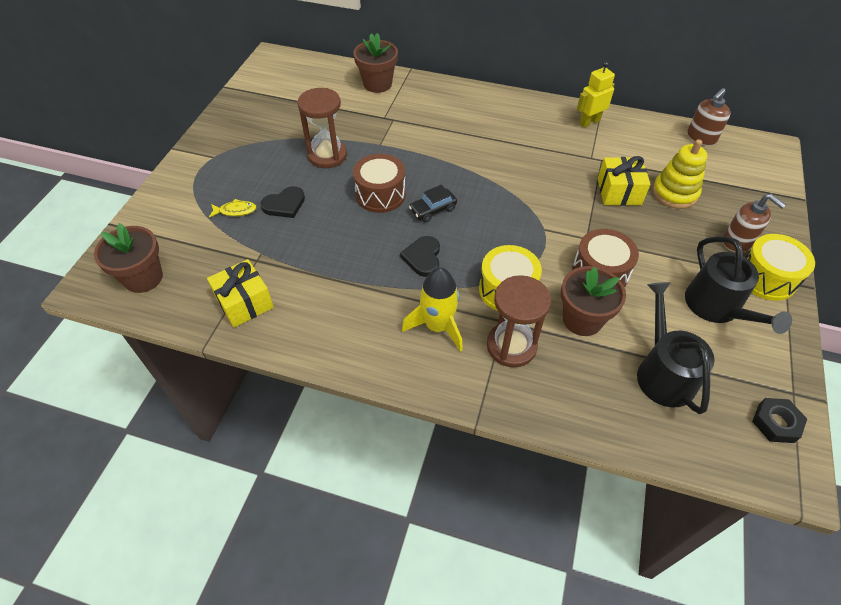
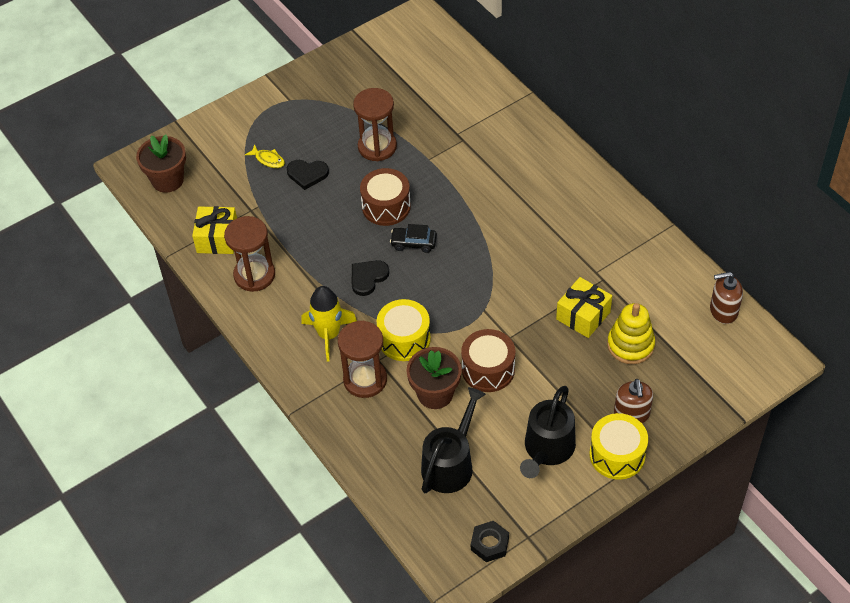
camera: 40 degrees right, 0 degrees up
(313, 314) = (254, 275): none -> brown hourglass
(377, 84) = (484, 95): brown flower pot -> none
(589, 122) = (635, 237): yellow robot -> none

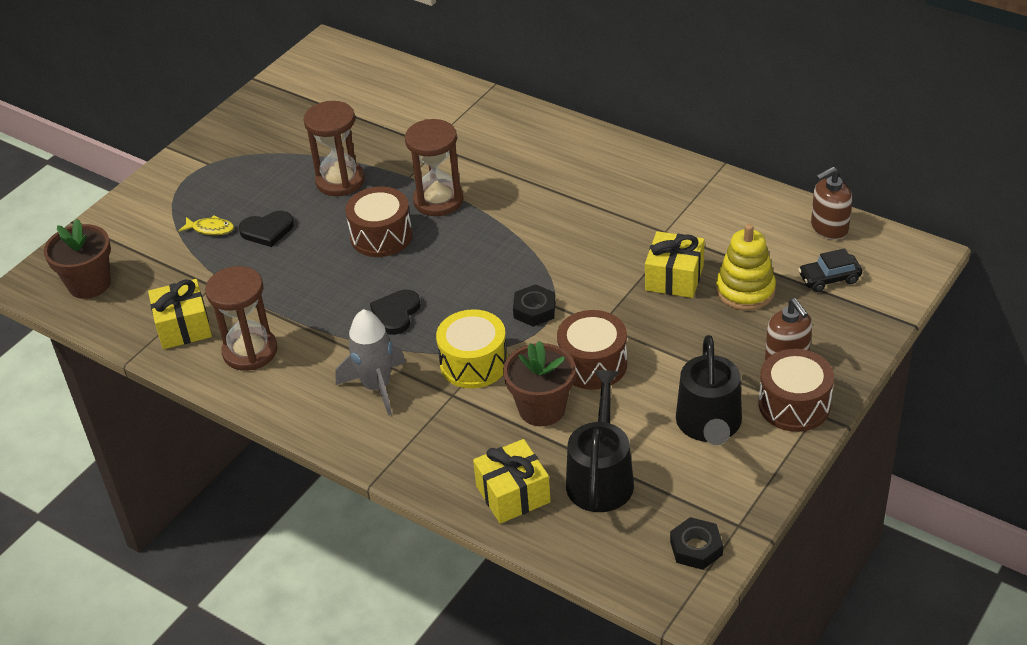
camera: 20 degrees left, 10 degrees down
(329, 335) = (376, 386): yellow rocket -> grey rocket
(365, 380) = (447, 420): brown hourglass -> brown hourglass (438, 200)
(384, 455) = (513, 494): none -> yellow gift
(413, 243) = (434, 263): black car -> black car (829, 278)
(467, 309) = (534, 310): none -> black nut
(617, 455) = (794, 405): yellow drum -> brown drum

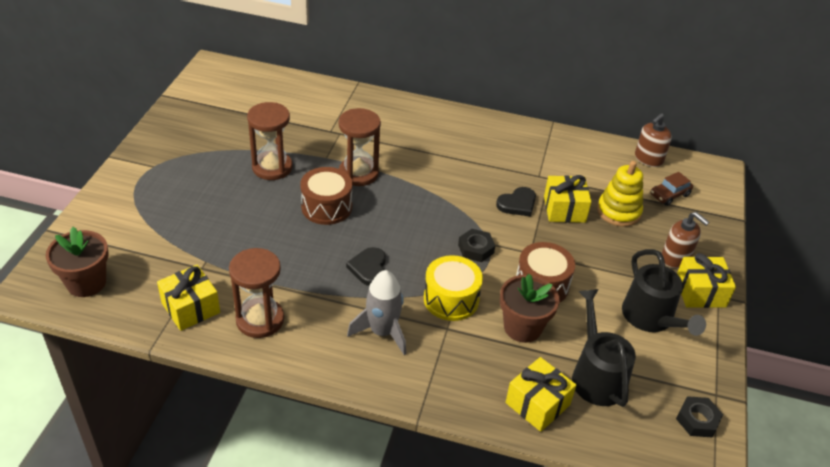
camera: 25 degrees left, 0 degrees up
(210, 229) = (179, 220): yellow fish -> none
(267, 230) = (229, 215): black heart -> black heart (517, 204)
(794, 405) = (700, 292): brown drum -> yellow gift
(829, 278) = (669, 195): black car -> brown car

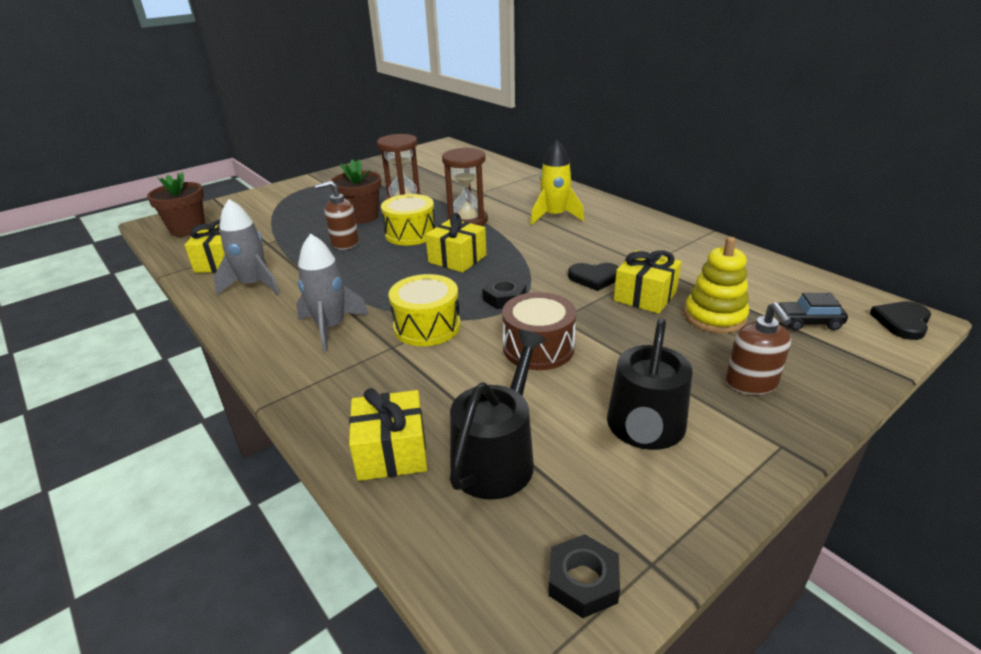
camera: 40 degrees right, 10 degrees down
(260, 320) = (254, 285): brown hourglass -> grey rocket
(326, 207) = (410, 234): brown drum -> yellow drum
(369, 268) = (386, 281): black heart -> black heart (902, 322)
(425, 143) = (554, 216): none -> yellow rocket
(522, 327) = (469, 375): brown flower pot -> brown flower pot (362, 217)
(648, 159) = (809, 284): brown soap dispenser -> brown soap dispenser (344, 243)
(669, 195) = (807, 322): brown car -> black car
(700, 292) = (754, 430): yellow gift -> yellow gift (457, 259)

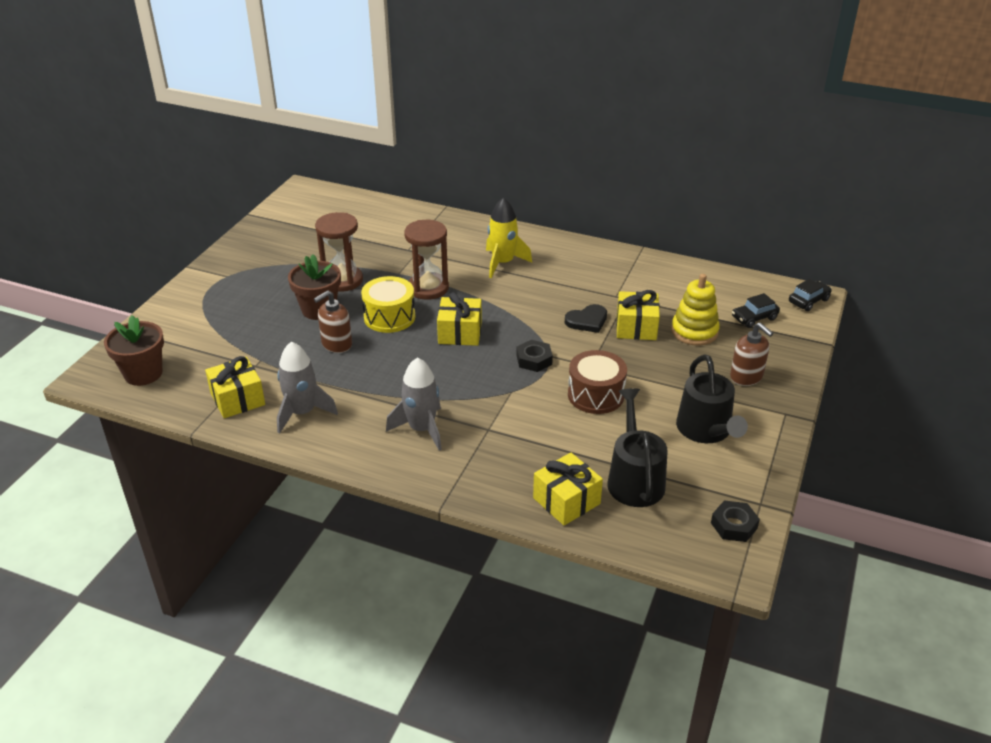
camera: 30 degrees left, 5 degrees up
(427, 326) = (498, 403): yellow drum -> none
(902, 322) = (808, 301): black heart -> black car

